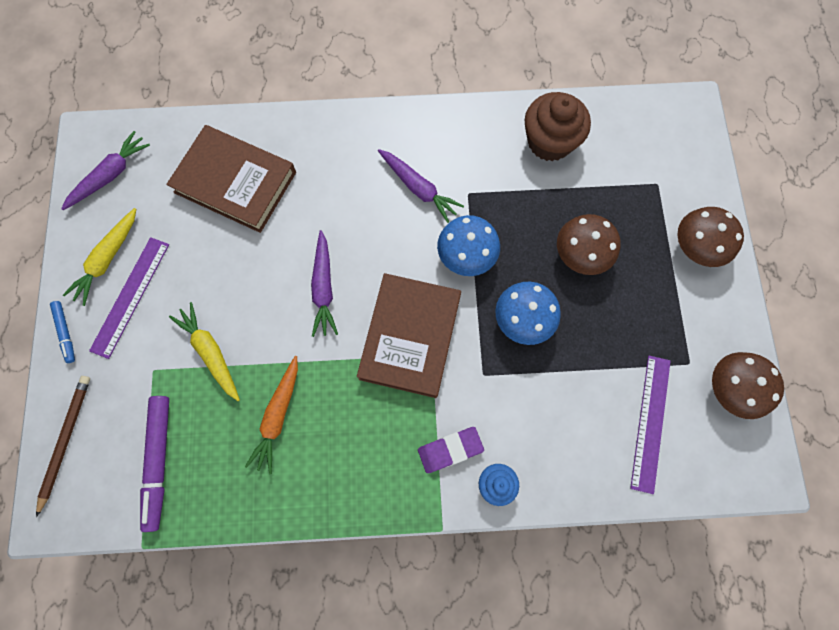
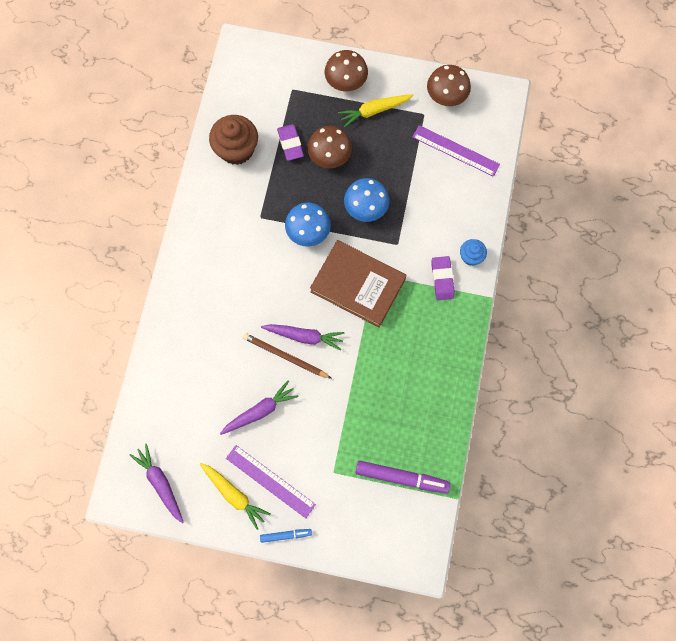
camera: 75 degrees left, 0 degrees up
(65, 441) = (370, 544): brown pencil -> brown pencil (285, 356)
(211, 352) = (331, 427): yellow carrot -> yellow carrot (374, 111)
(235, 182) = (198, 384): brown book -> none
(278, 416) = (390, 388): orange carrot -> none
(418, 188) = (245, 250): purple carrot -> purple carrot (260, 411)
(580, 202) = (290, 144): none -> purple eraser

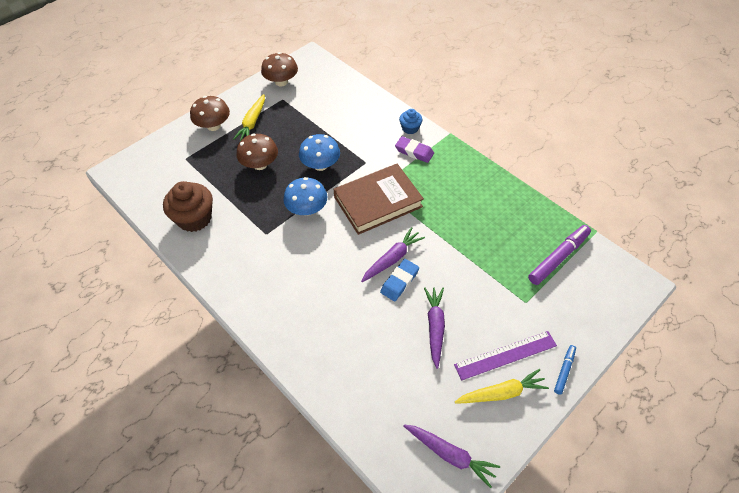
camera: 55 degrees left, 20 degrees down
(160, 483) = (450, 455): purple carrot -> purple carrot turned 150 degrees counterclockwise
(285, 356) = (399, 282): brown pencil -> blue eraser
(290, 144) = (226, 182): purple eraser -> none
(455, 150) = (325, 97): purple ruler -> none

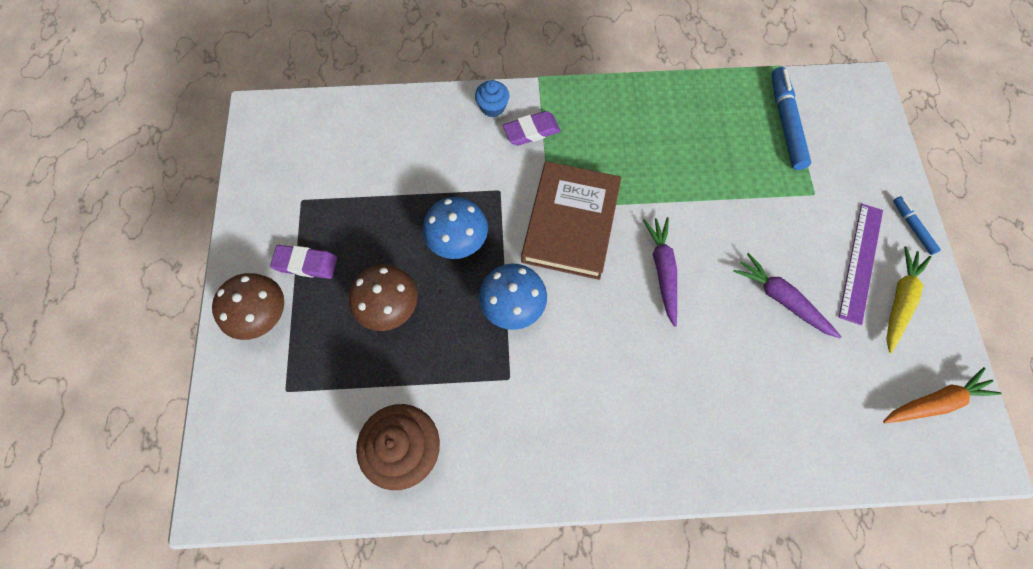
camera: 50 degrees left, 15 degrees up
(252, 122) = (306, 264): yellow carrot -> purple eraser
(281, 82) = (268, 178): brown mushroom -> none
(399, 282) = (698, 287): blue eraser -> none
(450, 455) = (935, 402): purple carrot -> orange carrot
(558, 258) = (785, 123): purple marker -> blue marker

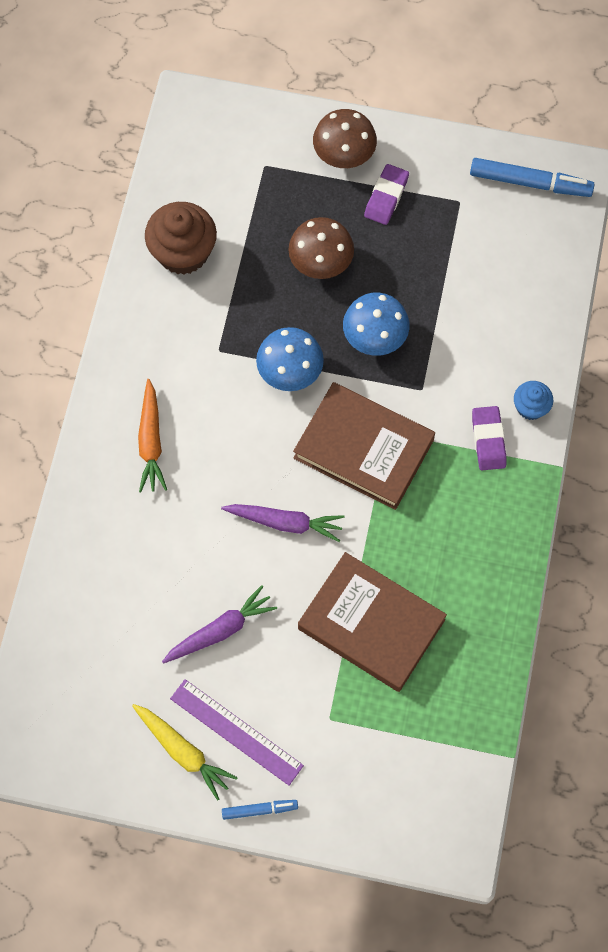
camera: 105 degrees right, 0 degrees up
(724, 182) = (371, 624): none -> brown book
(785, 123) = (430, 727): blue marker -> blue marker (530, 183)
(935, 402) = (74, 734): orange carrot -> orange carrot (151, 442)

